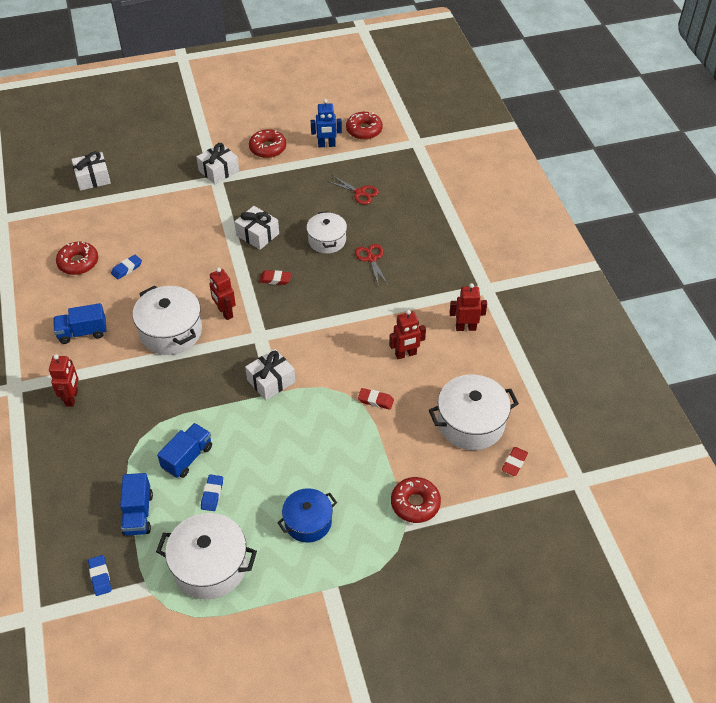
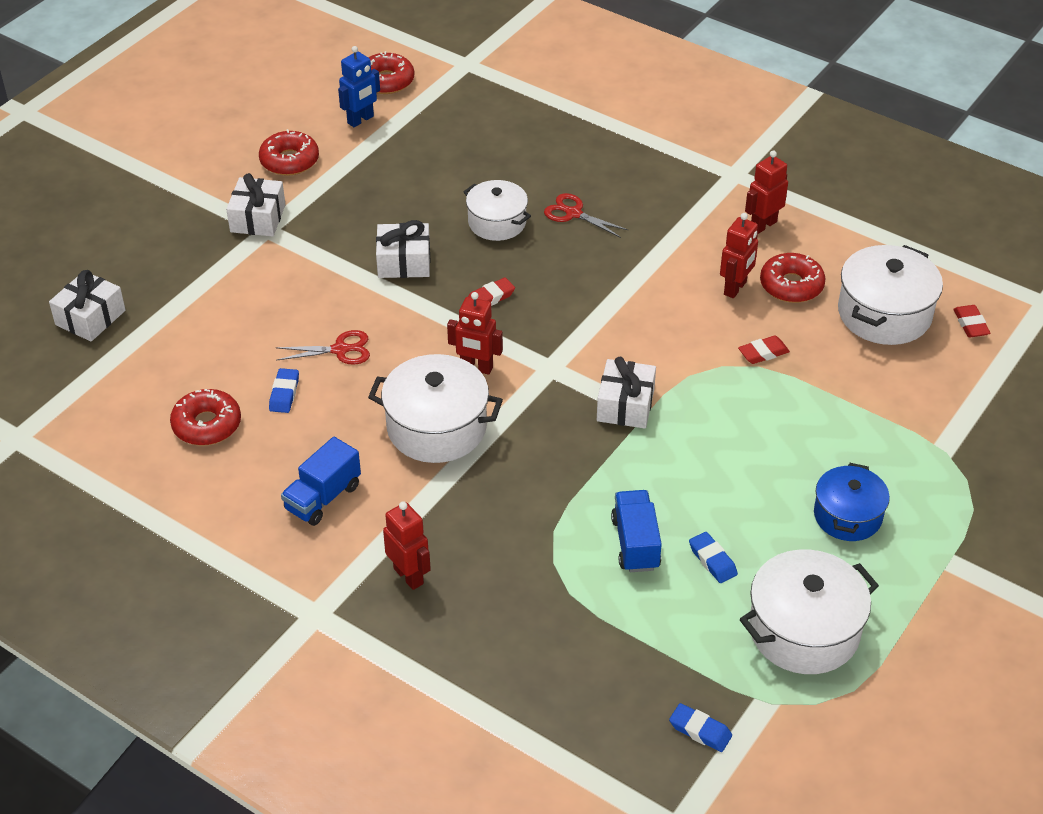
camera: 40 degrees left, 5 degrees down
(138, 514) = (656, 638): blue truck -> none
(360, 193) = (469, 151): red scissors -> red scissors (340, 350)
(415, 503) = (928, 425): red donut -> red donut (791, 285)

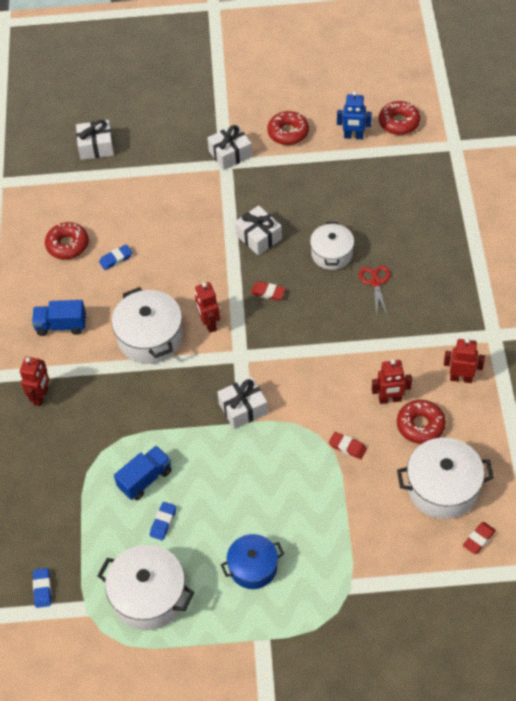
camera: 55 degrees right, 10 degrees up
(340, 350) = (167, 258): red scissors -> none

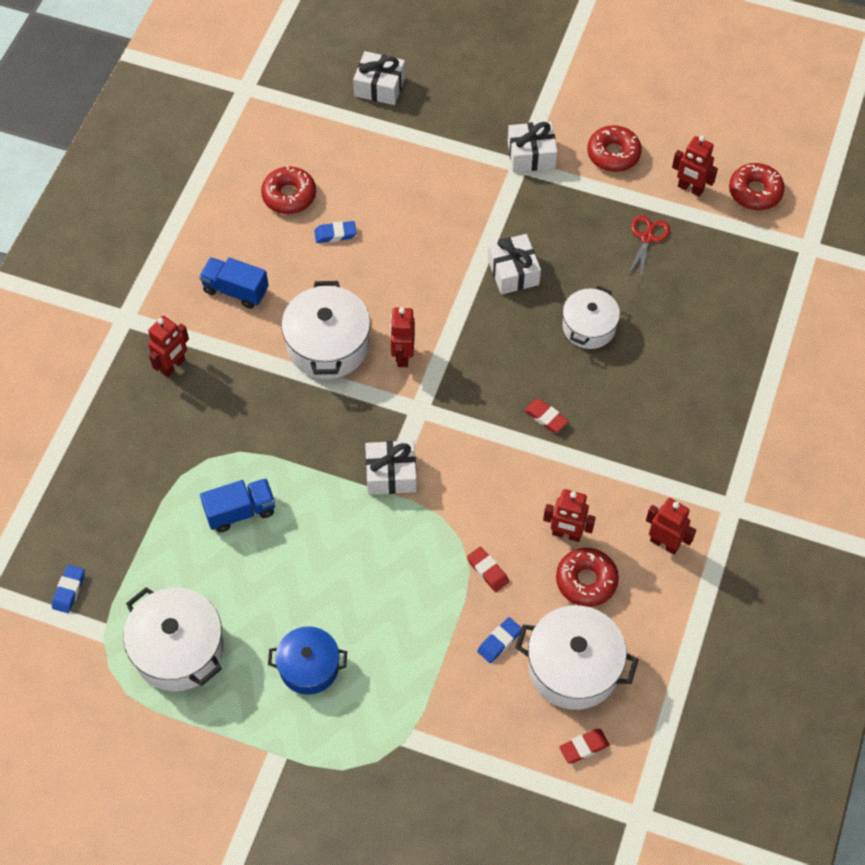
camera: 20 degrees right, 5 degrees up
(163, 522) = (235, 571): blue eraser -> blue eraser (499, 641)
(268, 293) = (489, 345): red eraser -> red eraser (545, 417)
(353, 136) = (690, 189): blue robot -> red robot
(375, 282) = (623, 383): red scissors -> red scissors (647, 238)

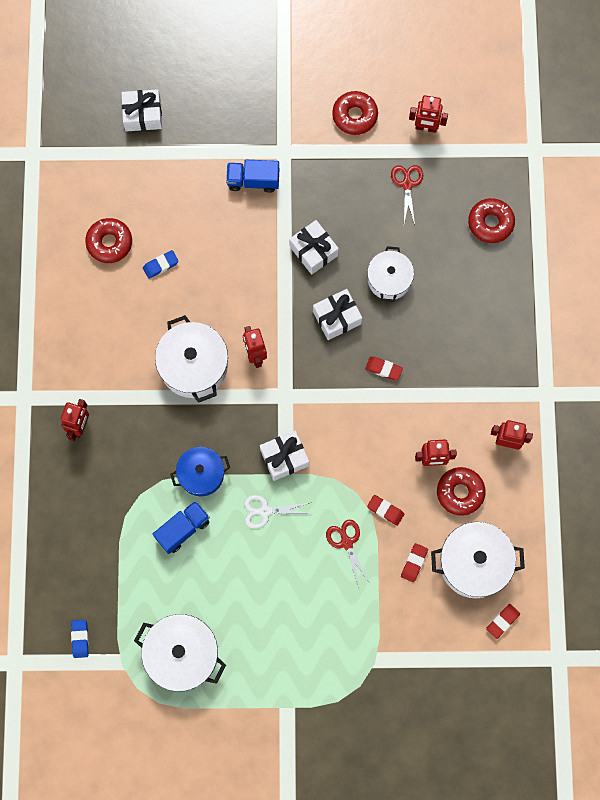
camera: 20 degrees left, 15 degrees up
(235, 290) = (101, 343): blue truck -> blue truck (253, 181)
(309, 667) = (283, 633): blue pot -> blue pot (201, 474)
(344, 524) = (265, 511): none -> white scissors
(426, 591) = (346, 542): none -> red scissors
(499, 641) = (414, 563): blue eraser -> red eraser
(531, 155) = (289, 139): white gift -> white gift (337, 318)
(755, 192) = (477, 113): red donut -> red donut (490, 223)

